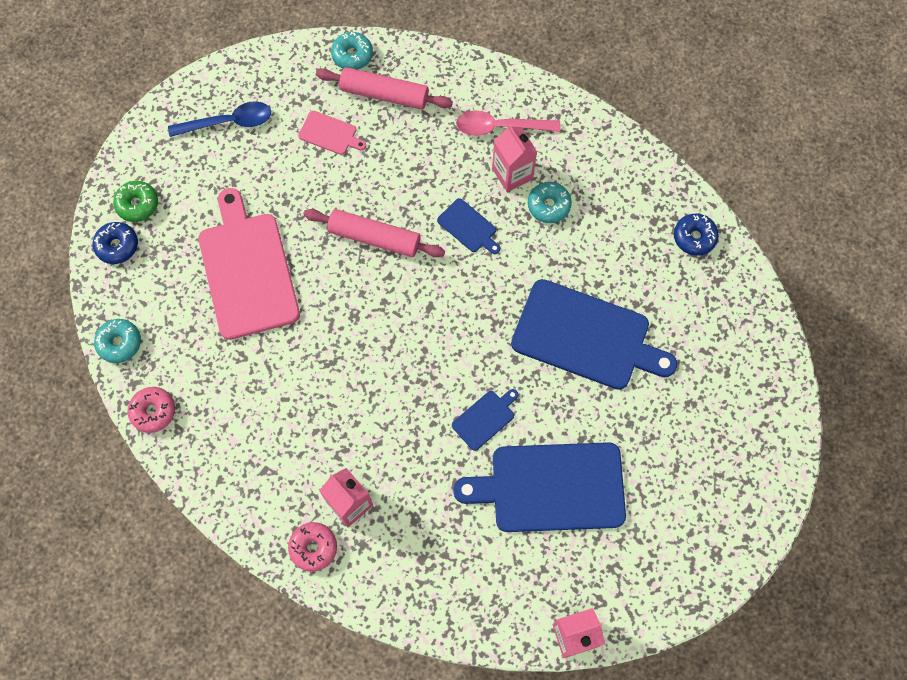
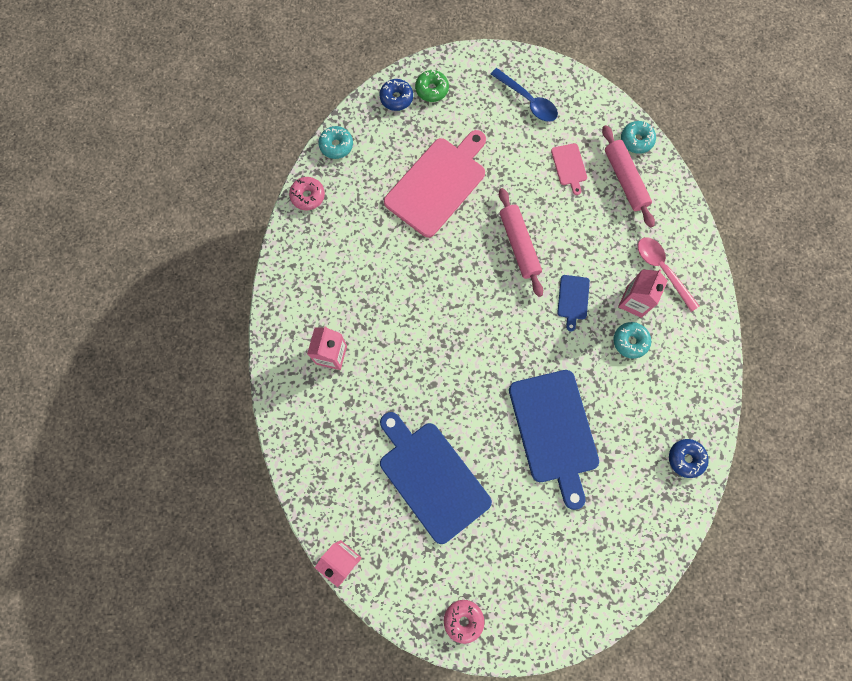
camera: 55 degrees right, 5 degrees up
(313, 548) = (288, 352): pink donut -> pink donut (463, 620)
(485, 418) = (447, 401): blue cutting board -> none

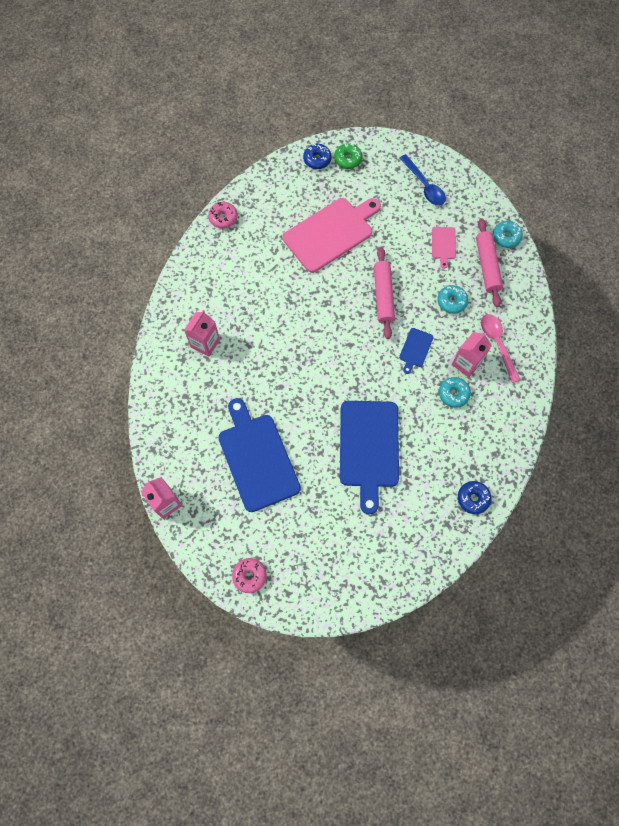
camera: 15 degrees right, 5 degrees down
(336, 145) = (258, 185): turquoise donut -> turquoise donut (451, 302)

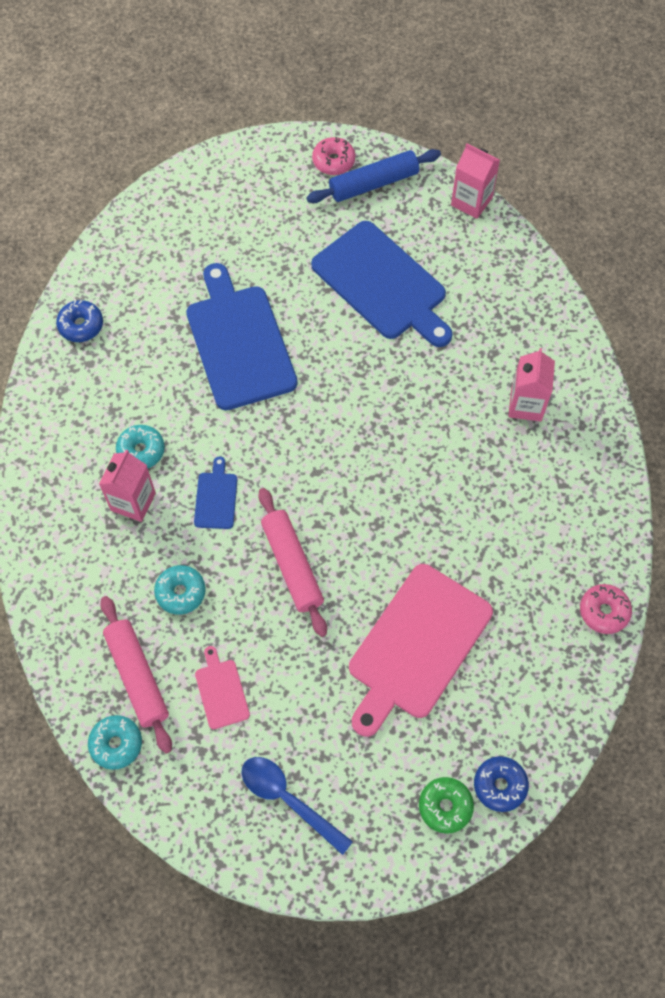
camera: 160 degrees right, 5 degrees down
(228, 544) = (373, 183): none -> blue rolling pin
(497, 344) = (92, 547): pink spoon -> none

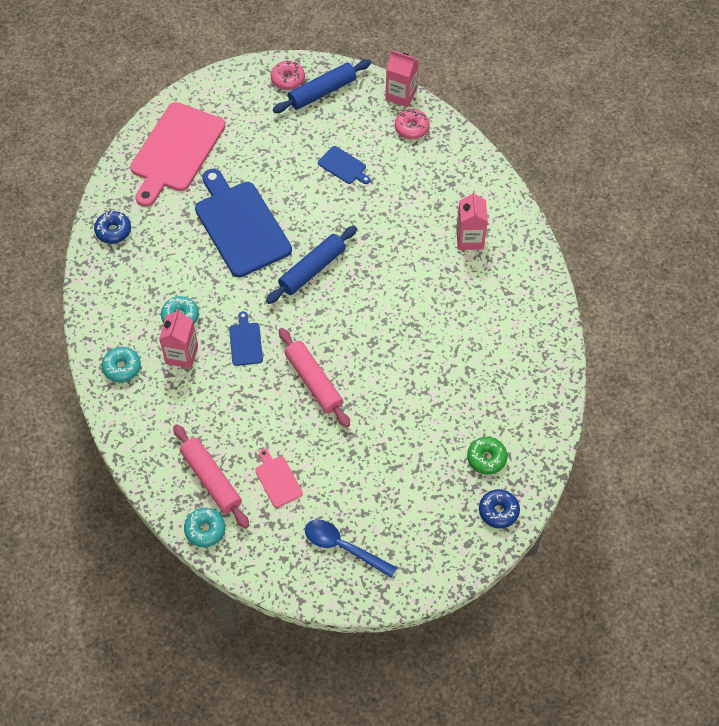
camera: 10 degrees left, 5 degrees down
(181, 592) = (232, 414): turquoise donut -> turquoise donut (122, 367)
(318, 414) = (312, 269): none -> blue rolling pin
(382, 284) = (343, 166): blue cutting board -> blue cutting board, size x0.44
(417, 646) = (419, 424): pink cutting board -> pink cutting board (176, 151)
(445, 806) = (461, 532): green donut -> green donut (486, 458)
(604, 611) = (554, 378): pink donut -> pink donut (411, 128)

